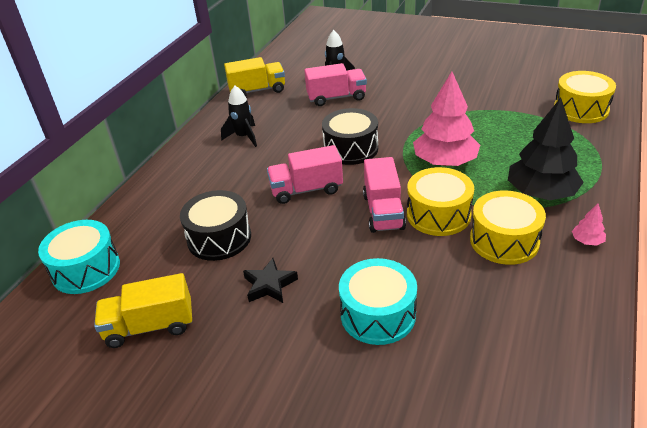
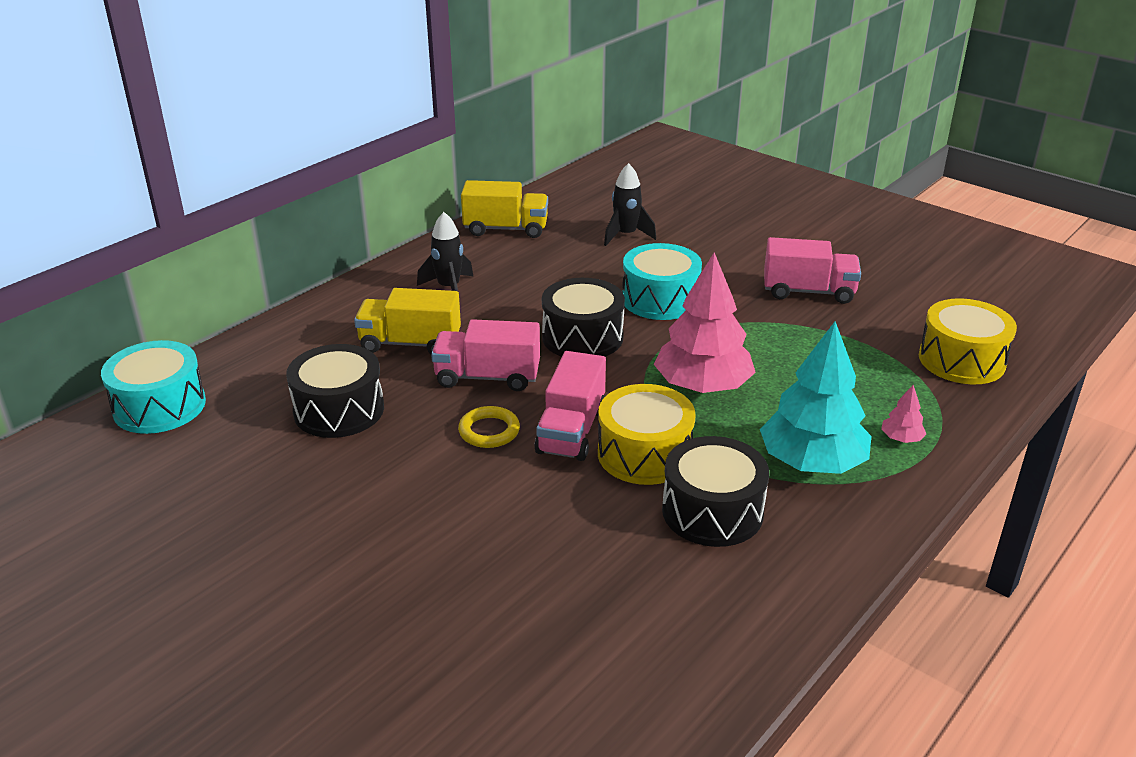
camera: 15 degrees right, 5 degrees down
(150, 326) = (195, 493): yellow truck -> yellow truck (410, 343)
(269, 285) = (366, 484): black star -> none
(330, 226) = (489, 431): none -> yellow ring
(336, 98) = (608, 263): pink truck -> pink truck (808, 292)
(378, 314) = (478, 557): turquoise drum -> turquoise drum (660, 299)
(504, 240) = (712, 511): yellow drum -> black drum
(541, 193) = (812, 462): black tree -> turquoise tree
(587, 241) = (832, 543): pink tree -> pink tree (901, 439)

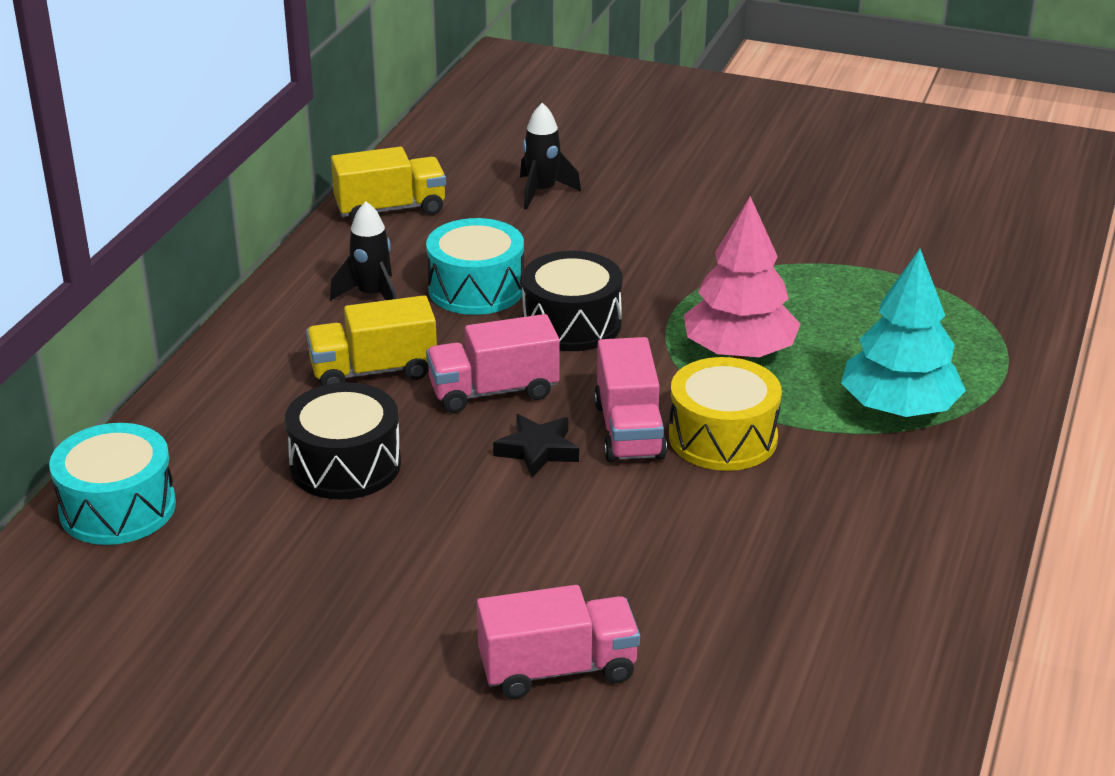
camera: 20 degrees left, 0 degrees up
(489, 431) = (537, 450): yellow ring -> black star
(660, 299) = (631, 262): turquoise drum -> turquoise drum (476, 289)
(712, 511) = (828, 480): black drum -> none
(808, 292) = (790, 223): pink truck -> pink truck (558, 669)
(901, 439) = (972, 365): pink tree -> none
(961, 360) = (989, 269): yellow drum -> none

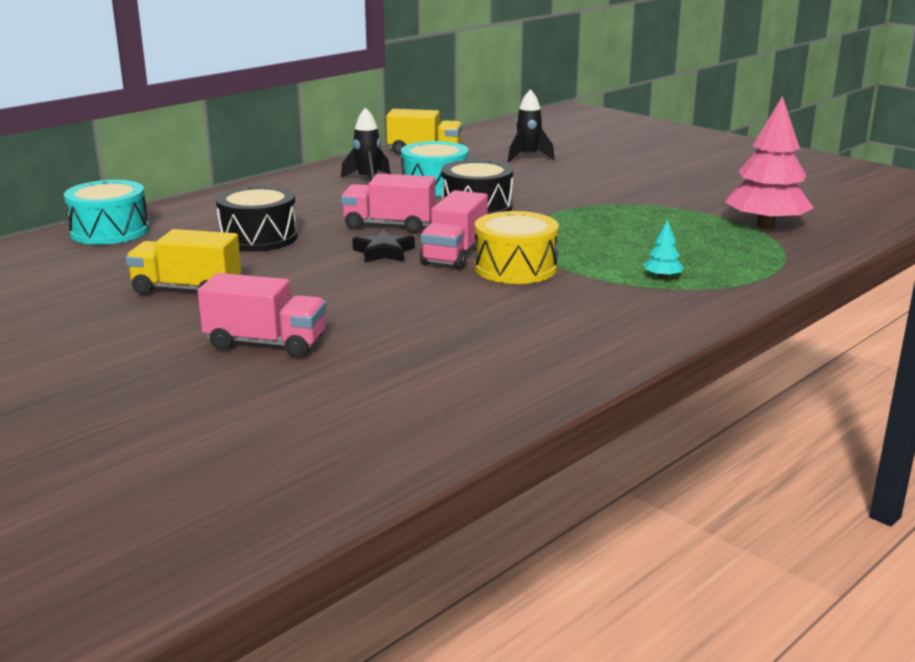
camera: 25 degrees right, 10 degrees down
(373, 371) = (327, 206): yellow truck -> yellow truck (187, 289)
(739, 352) = (575, 235): pink tree -> pink tree (765, 225)
(898, 408) = (662, 277): turquoise tree -> turquoise tree, size x0.41

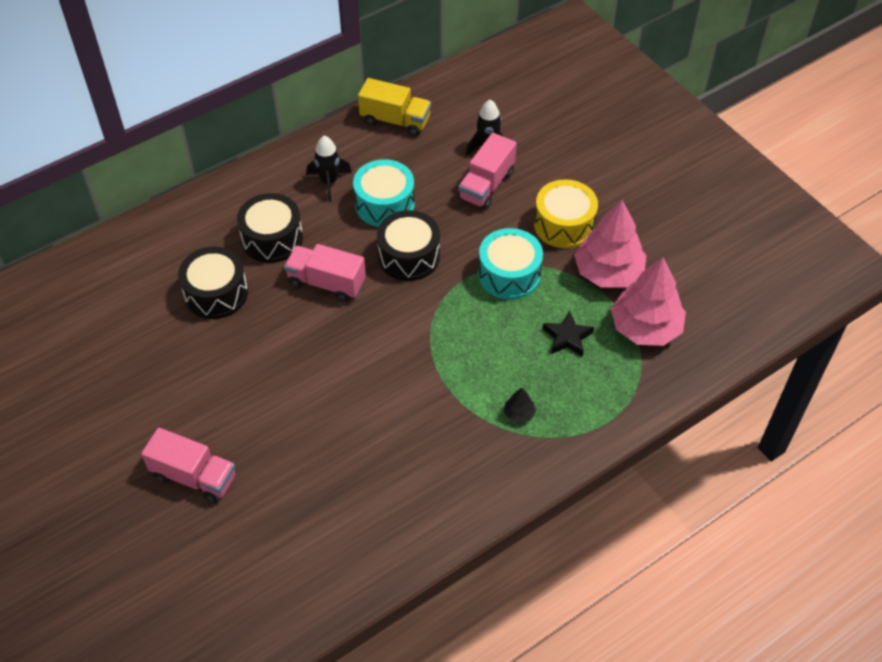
camera: 10 degrees right, 30 degrees up
(110, 231) = (100, 264): turquoise drum -> turquoise drum (509, 274)
(187, 289) = (149, 380): yellow truck -> none
(315, 208) = (272, 239): none -> black drum
(383, 252) = (310, 335): black star -> black star (567, 337)
(454, 254) = (366, 348): pink truck -> pink truck (486, 185)
(515, 268) = (407, 380): yellow drum -> yellow drum (564, 225)
(662, 277) = (519, 413): turquoise tree -> black tree
(701, 202) = (608, 272): none -> pink tree

